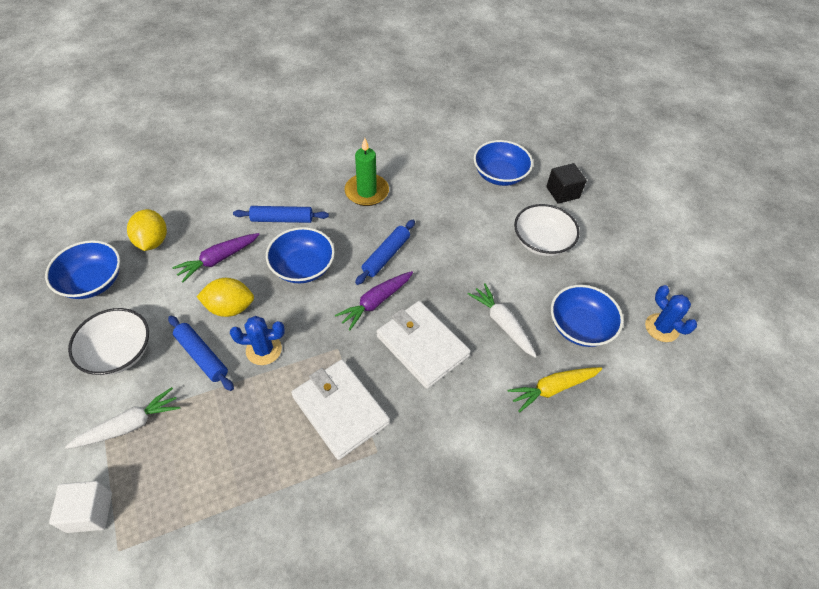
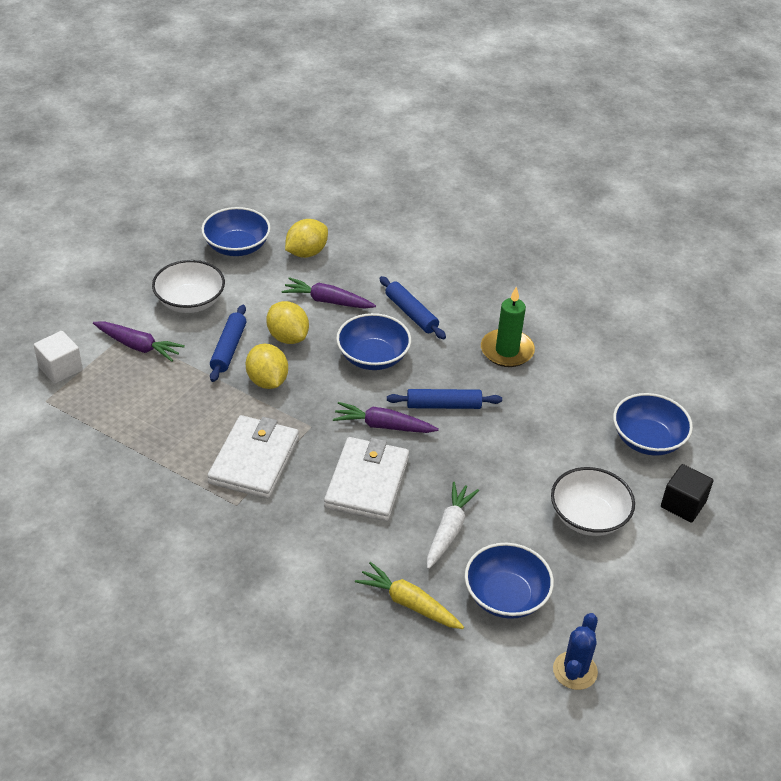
camera: 55 degrees right, 10 degrees down
(130, 425) = (138, 346): white carrot -> purple carrot
(264, 350) = (267, 381): blue cactus -> yellow lemon

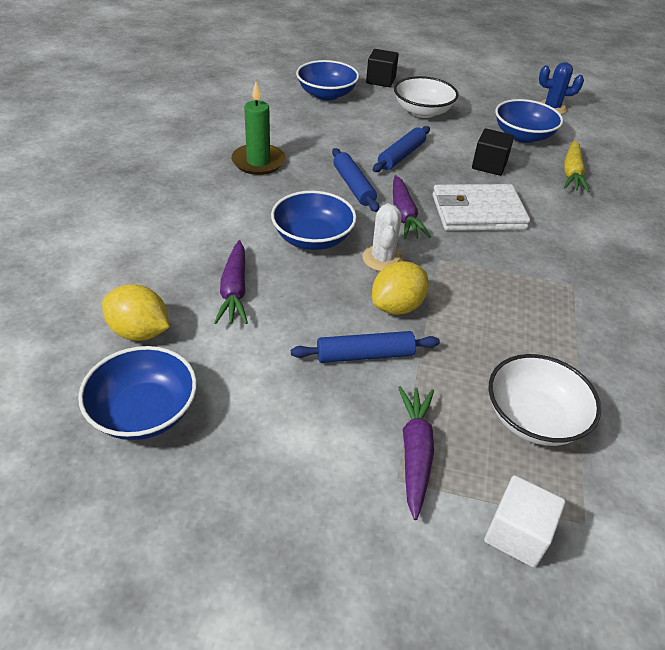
camera: 110 degrees left, 0 degrees up
(190, 301) = (294, 426): white bowl -> white bowl (533, 418)
(254, 460) = (512, 286): white wallet -> none
(288, 337) = (316, 308): yellow lemon -> none
(327, 391) = (382, 259): none -> white cactus
(411, 313) = (229, 224): blue rolling pin -> blue rolling pin (401, 156)
(449, 530) = (489, 165): white carrot -> black cube

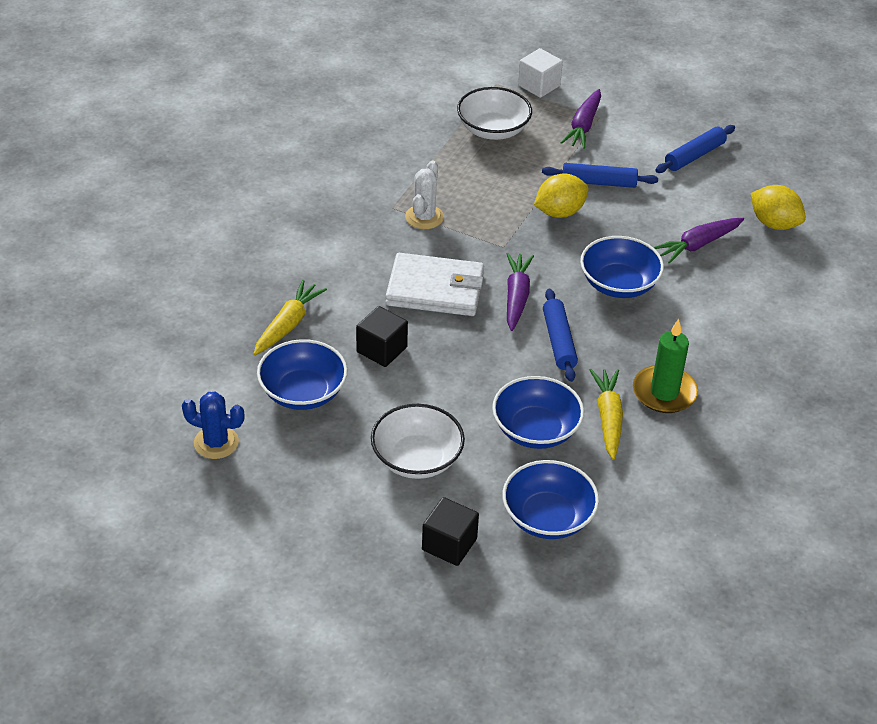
camera: 165 degrees left, 0 degrees up
(144, 412) = (762, 173): blue bowl -> blue bowl (535, 430)
(234, 290) = (697, 245): purple carrot -> purple carrot turned 135 degrees counterclockwise
(299, 143) = (608, 418): none -> yellow carrot
(382, 259) = (556, 254): white cactus -> white cactus (424, 217)
(401, 156) = (484, 379): blue rolling pin -> blue rolling pin (694, 156)

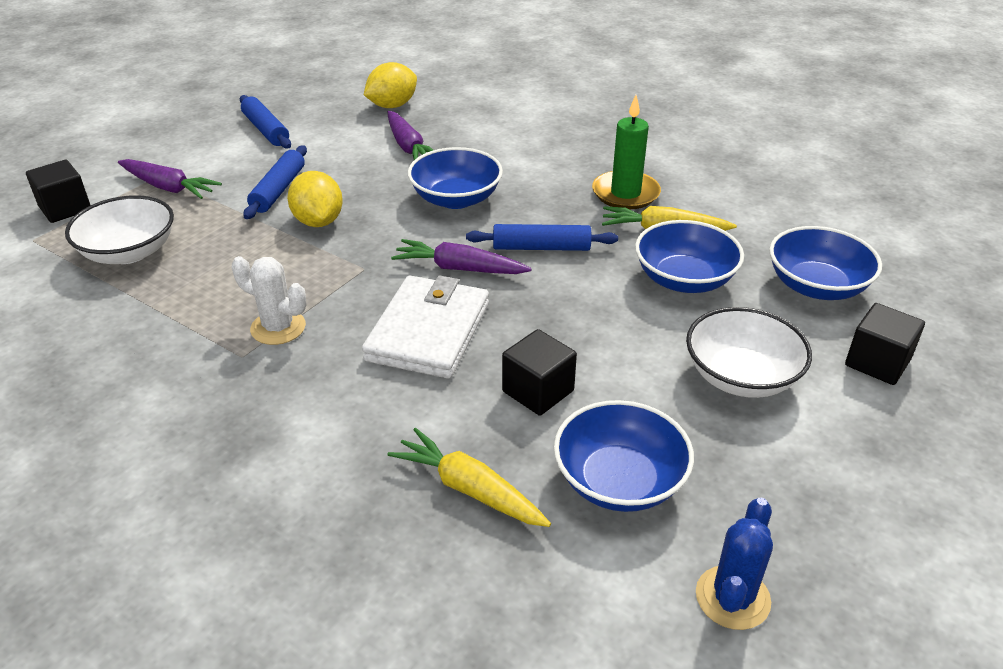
camera: 80 degrees left, 5 degrees down
(539, 86) = (65, 208): white cube -> black cube

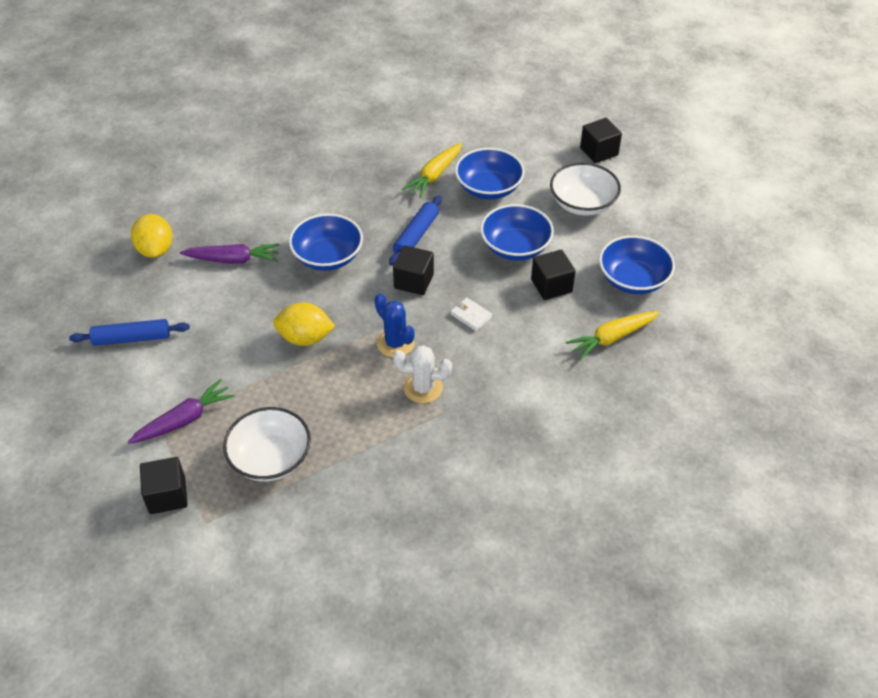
camera: 65 degrees left, 10 degrees up
(278, 190) = (241, 351): blue rolling pin -> none
(278, 328) = (423, 388): white cactus -> white cactus turned 45 degrees clockwise
(428, 331) = (471, 315): white wallet -> white wallet, size x0.42
(459, 268) = (414, 281): purple carrot -> black cube
(625, 193) = (381, 174): green candle -> none
(732, 598) = (718, 271): blue cactus -> blue cactus (395, 343)
(816, 286) = (527, 141): blue bowl -> blue bowl (515, 247)

